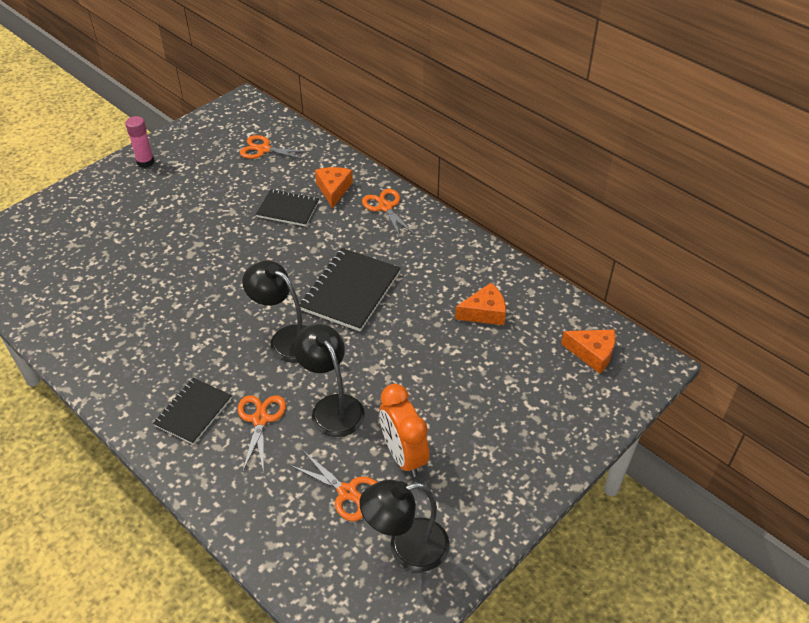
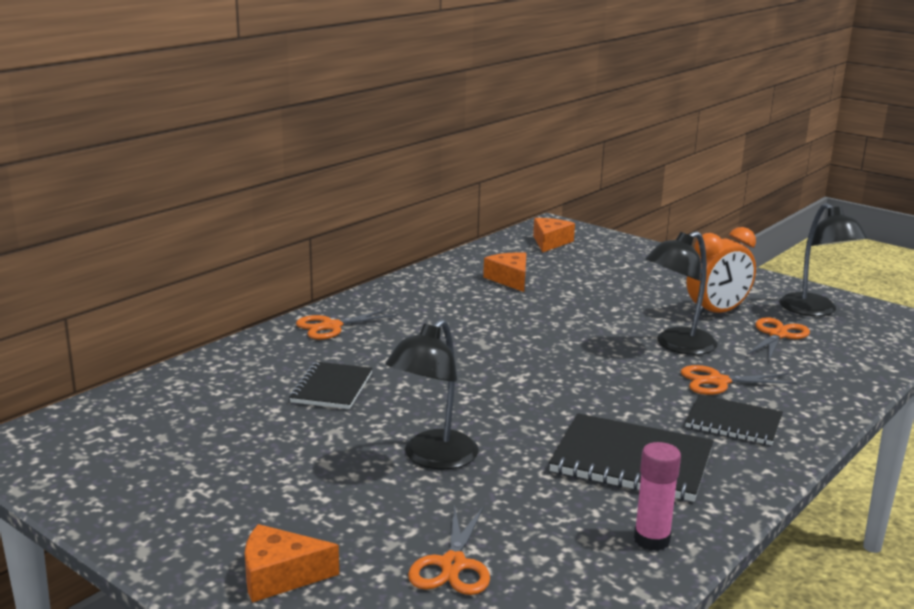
camera: 95 degrees left, 25 degrees down
(145, 162) = (174, 532): pink glue stick -> pink glue stick (651, 540)
(263, 149) = (171, 416): orange scissors -> orange scissors (453, 565)
(286, 338) = (587, 375): black lamp -> black lamp (432, 458)
(333, 190) = (289, 359): orange cheese -> orange cheese (280, 576)
(350, 291) = (494, 342): black notebook -> black notebook (631, 461)

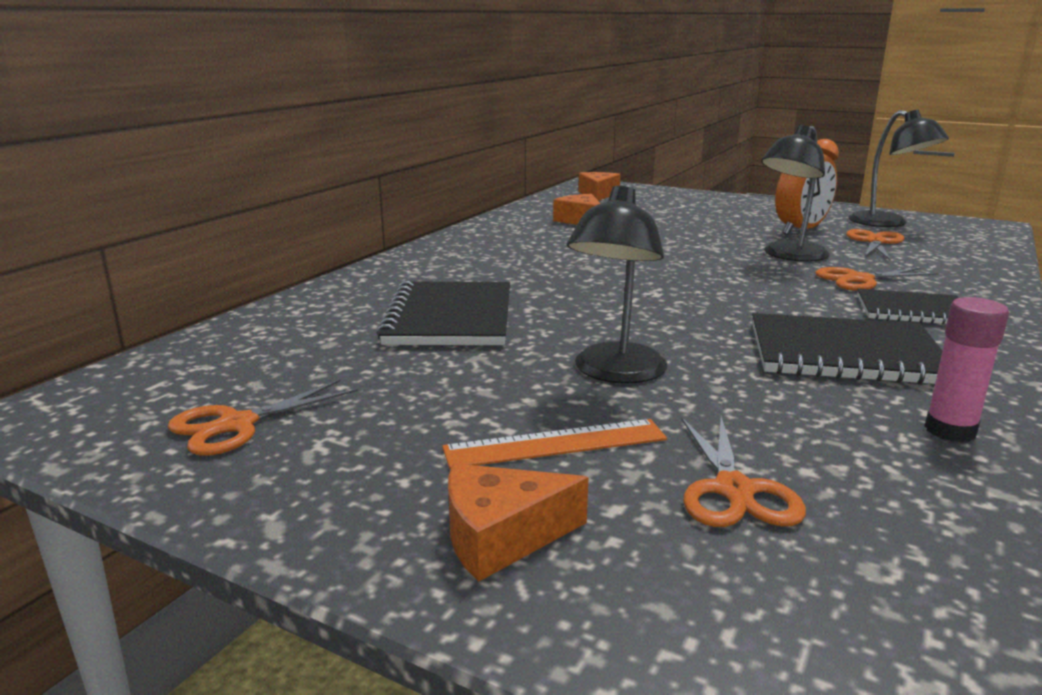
camera: 10 degrees left, 0 degrees up
(331, 326) = (418, 267): orange scissors -> orange scissors (237, 425)
(331, 388) = (449, 318): black notebook -> black notebook, size x1.57
(352, 514) = (555, 444): none -> orange ruler

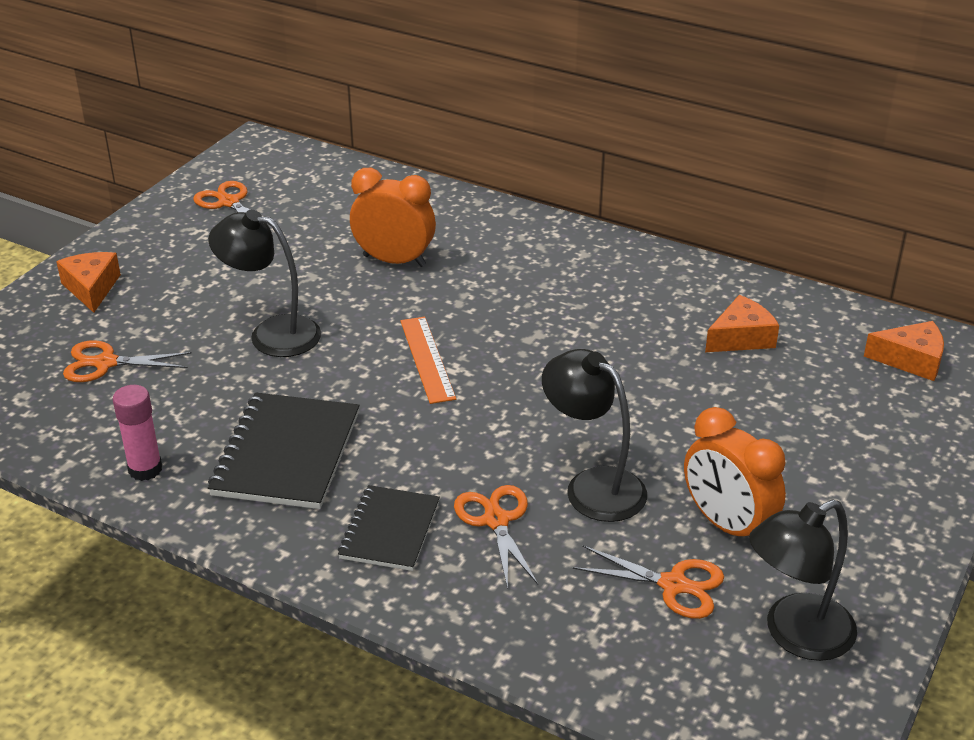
camera: 90 degrees right, 15 degrees up
(449, 318) = (394, 261): black notebook -> orange clock
(555, 444) = (176, 305): orange ruler -> orange ruler (427, 359)

